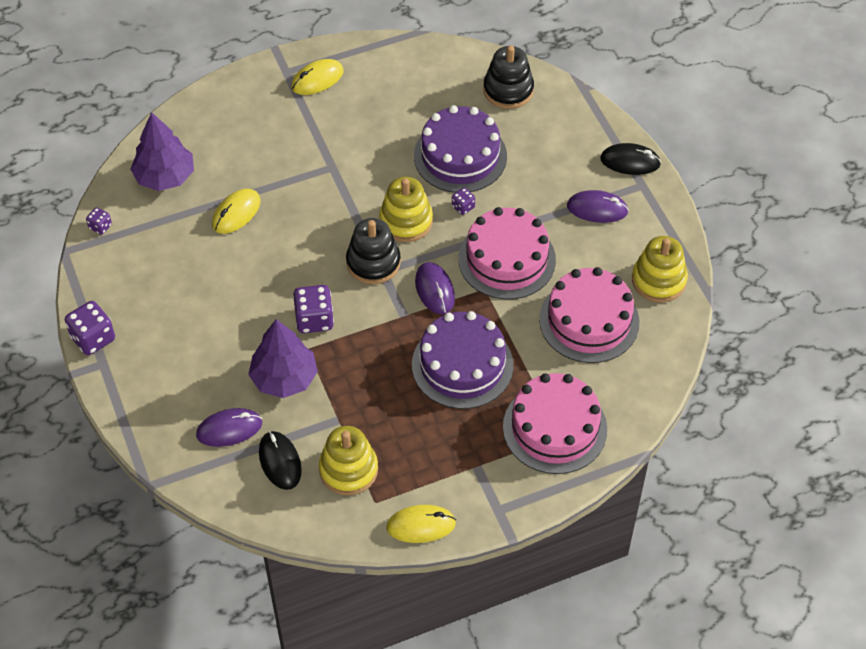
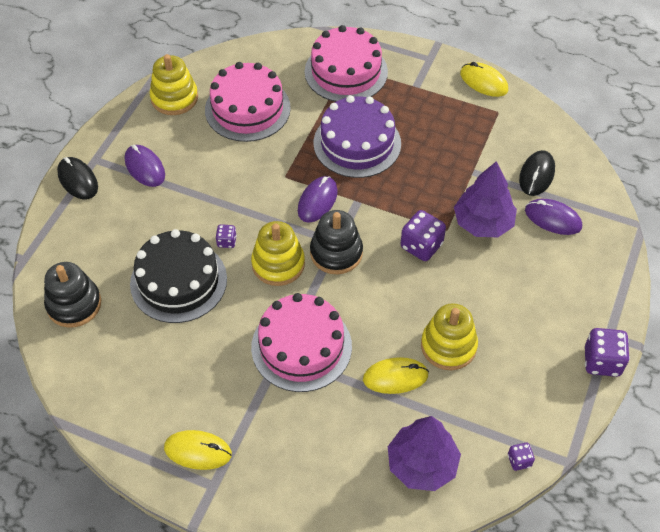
camera: 135 degrees left, 0 degrees up
(348, 470) = (496, 139): yellow stacking toy -> yellow stacking toy (448, 346)
(460, 156) = (178, 281): purple cake -> black cake
(507, 259) = (246, 183): pink cake -> pink cake (301, 346)

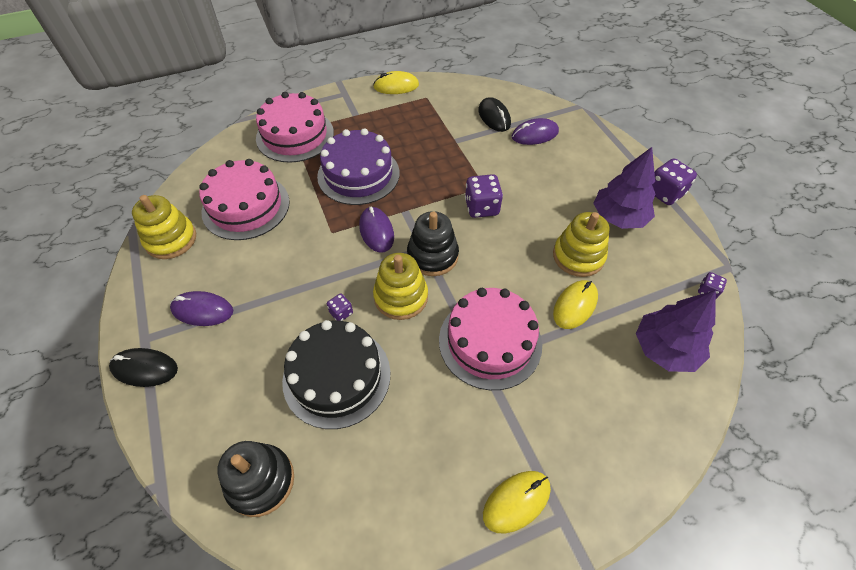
camera: 45 degrees left, 0 degrees up
(483, 223) = (500, 165): purple tree -> purple tree (618, 217)

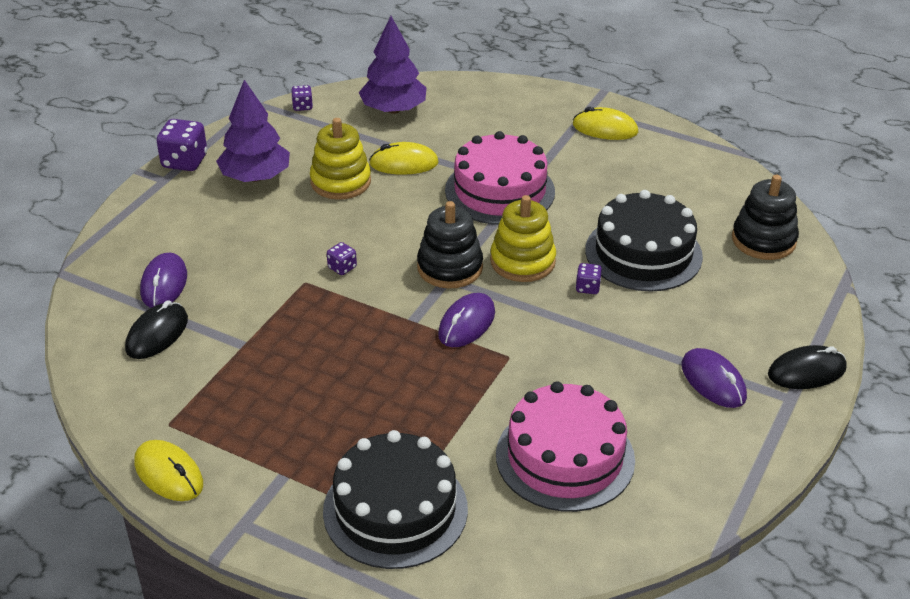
camera: 130 degrees left, 15 degrees down
(145, 369) = (806, 371): black mouse -> black mouse turned 75 degrees counterclockwise
(171, 239) = (687, 484): yellow stacking toy -> none
(295, 135) = (395, 510): pink cake -> black cake
(358, 174) = (399, 393): purple cake -> none
(481, 207) = (342, 267): purple dice -> purple dice, size x0.53
(535, 135) = (164, 284): purple mouse -> purple mouse turned 60 degrees clockwise

